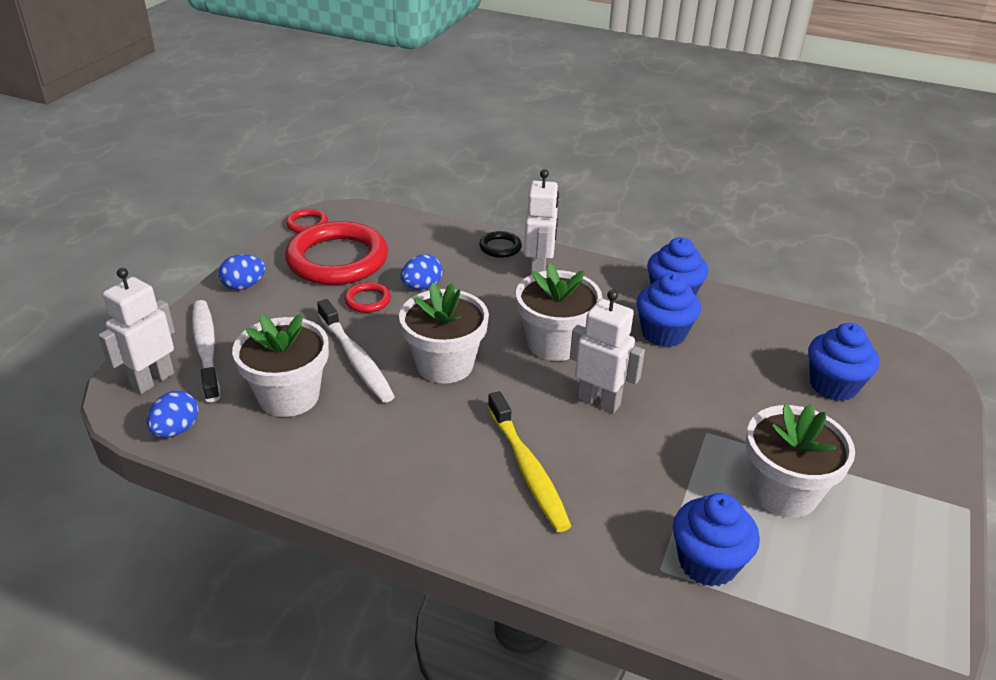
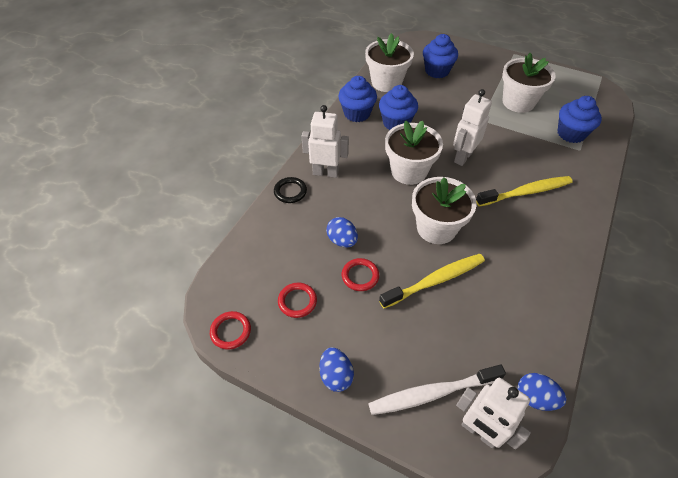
camera: 85 degrees left, 15 degrees up
(289, 396) = (483, 321): white flower pot -> white flower pot (386, 82)
(337, 259) = (297, 301): red ring -> red ring, size x0.43
(356, 359) = (435, 280): white toothbrush -> yellow toothbrush

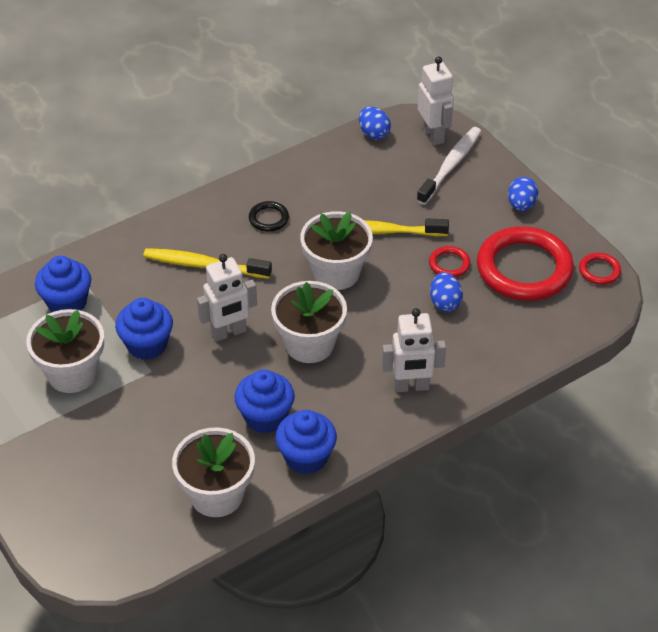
camera: 150 degrees left, 5 degrees down
(290, 191) = (469, 381): black ring -> black ring (268, 218)
(297, 301) = (524, 268): red ring -> red ring, size x2.31
(325, 172) = (411, 386): white robot -> white robot turned 45 degrees counterclockwise
(432, 393) = (450, 165): white toothbrush -> white toothbrush turned 75 degrees counterclockwise
(437, 71) = (121, 481): blue cupcake -> blue cupcake (147, 345)

